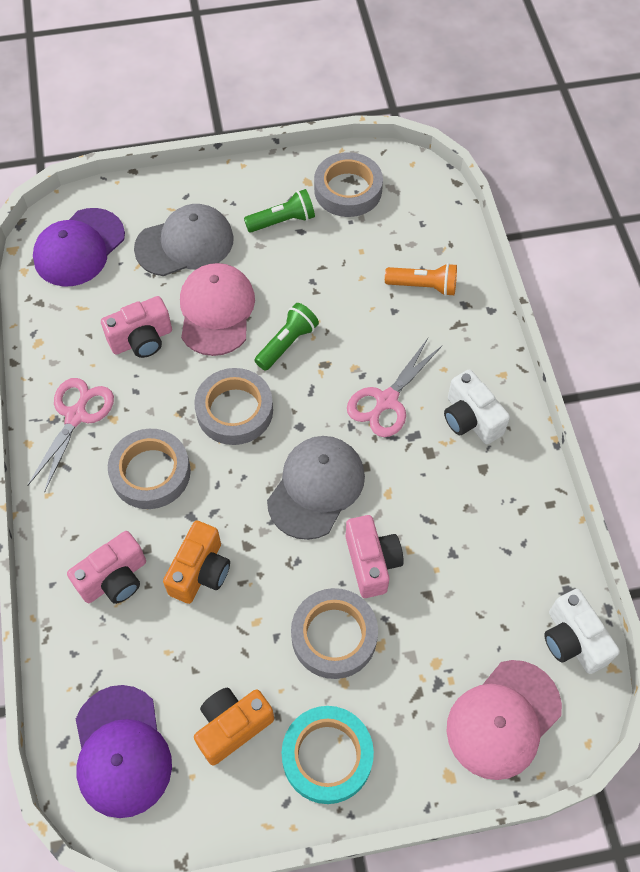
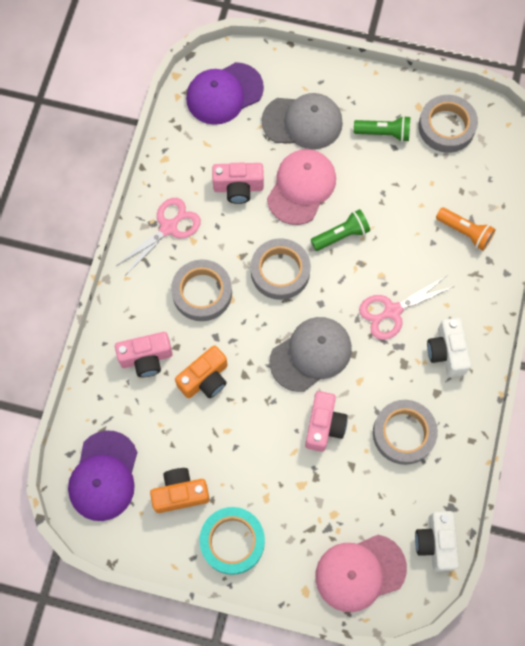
camera: 25 degrees right, 10 degrees up
(334, 636) = (274, 464): grey tape -> grey tape (403, 433)

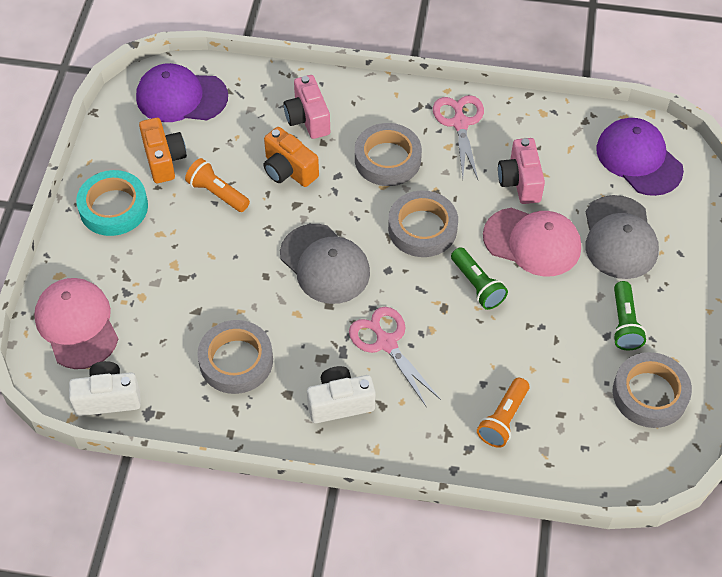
camera: 85 degrees right, 15 degrees down
(168, 228) = (460, 123): pink scissors -> pink scissors turned 135 degrees counterclockwise
(225, 444) = (217, 193): none -> orange flashlight
(324, 425) = (242, 281): pink camera -> none

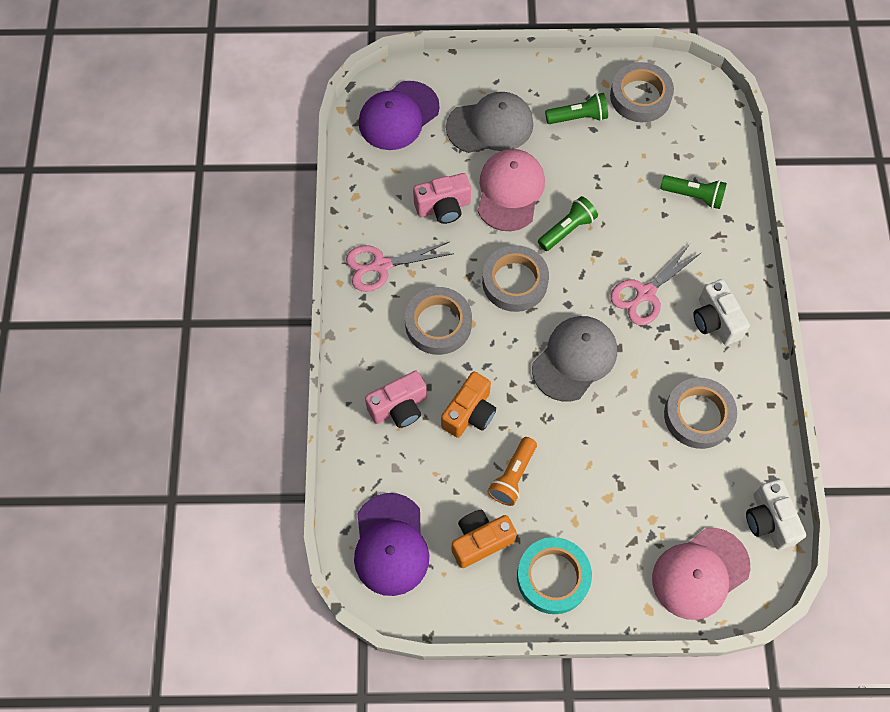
camera: 100 degrees left, 10 degrees up
(503, 419) = (693, 196): orange flashlight -> green flashlight

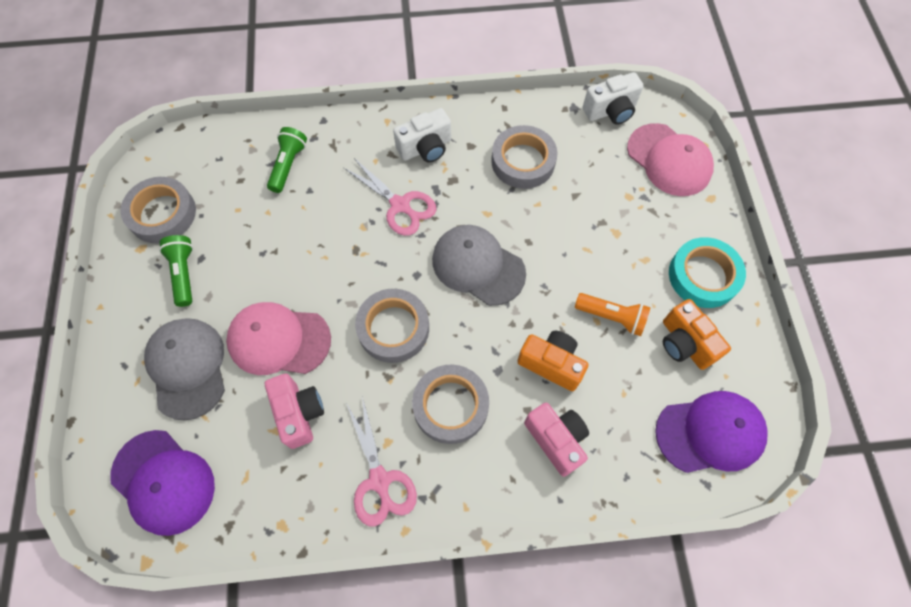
camera: 95 degrees left, 0 degrees up
(567, 230) = (328, 279): green flashlight -> none

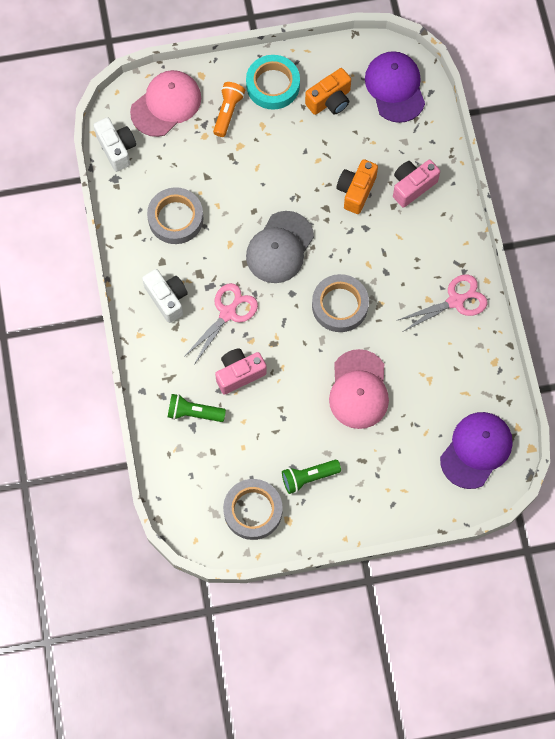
camera: 95 degrees left, 5 degrees up
(187, 368) = (389, 454): grey cap -> none
(299, 413) = (414, 364): pink camera -> pink camera (239, 374)
(450, 406) = (396, 258): grey tape -> none
(611, 317) = (314, 150): orange flashlight -> orange flashlight (228, 112)

